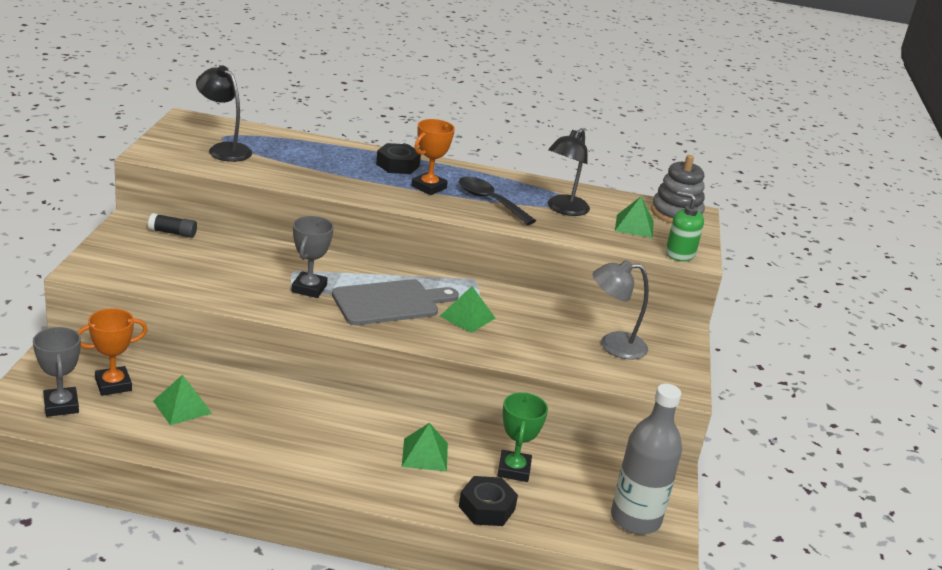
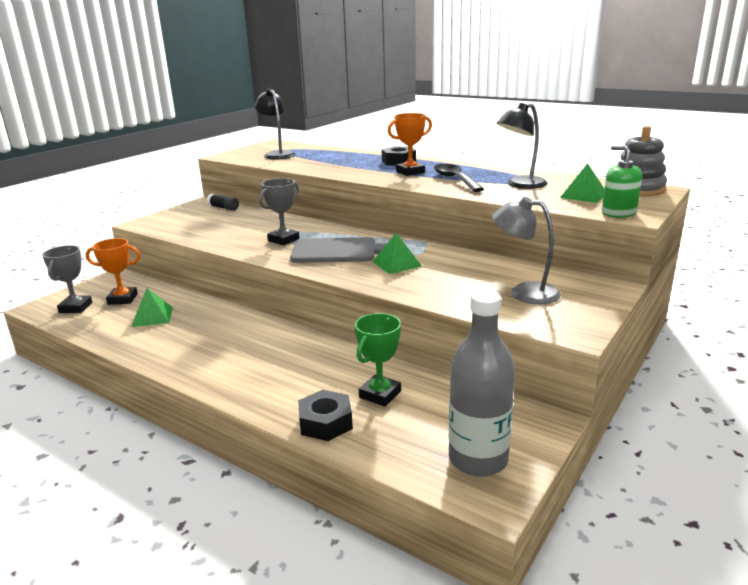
camera: 30 degrees right, 5 degrees down
(425, 454) = (307, 371): green pyramid -> none

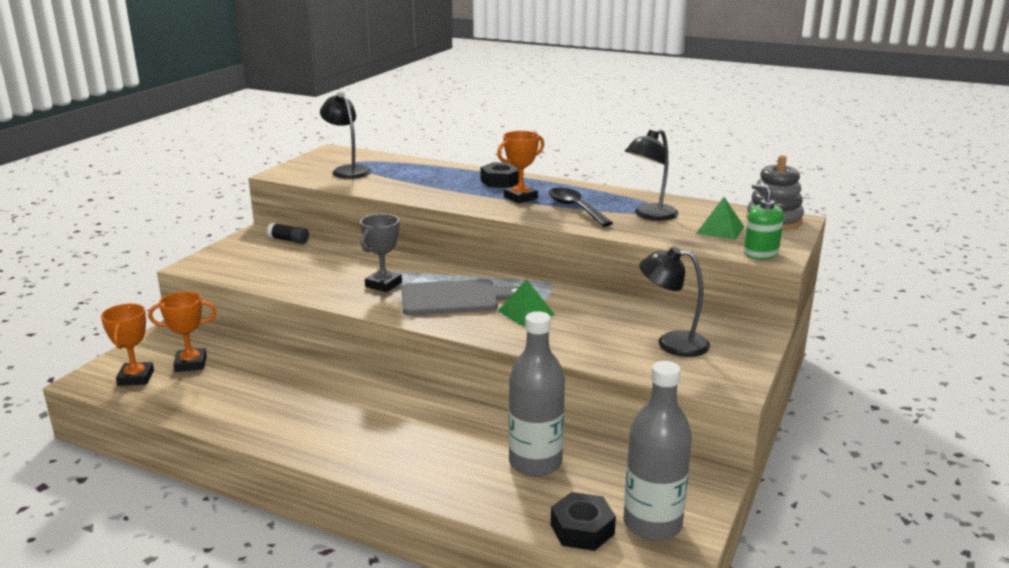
camera: 10 degrees left, 0 degrees up
(75, 307) = (136, 378): grey trophy -> orange trophy
(152, 316) = (239, 385): green pyramid -> none
(325, 422) = (488, 497): black nut -> black nut (582, 529)
(380, 394) = (535, 463): green trophy -> grey bottle
(524, 292) = (672, 343): grey lamp -> black lamp

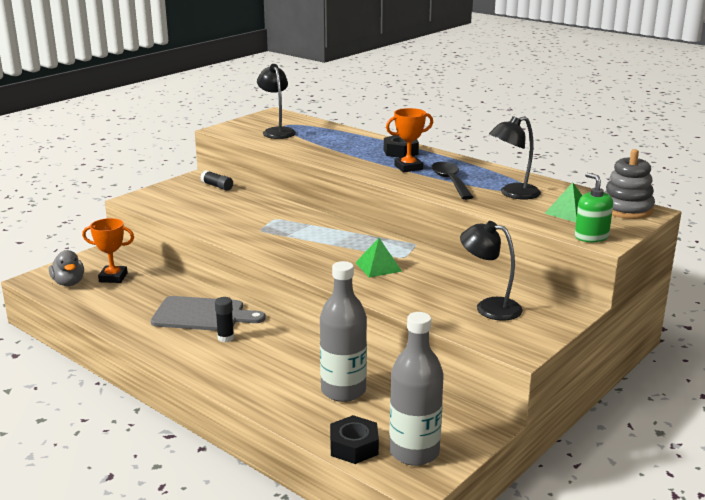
camera: 15 degrees right, 0 degrees up
(136, 378) = (69, 283): orange trophy -> grey duck
(366, 419) = (225, 338): none -> black glue stick
(383, 285) = (273, 230): grey trophy -> none
(454, 298) = (325, 248): grey cutting board -> grey cutting board (202, 315)

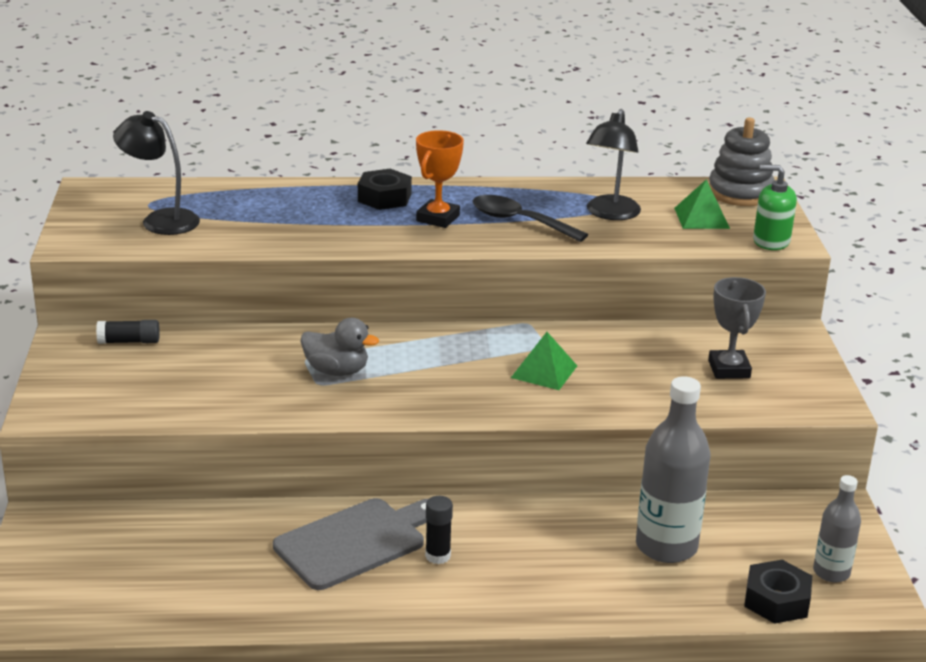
camera: 45 degrees left, 5 degrees up
(69, 283) = (80, 595): grey duck -> grey duck (337, 371)
(113, 277) = (132, 553): orange trophy -> none
(414, 452) = (831, 572): grey bottle -> grey bottle, size x0.58
(489, 307) = (729, 369): black lamp -> grey trophy

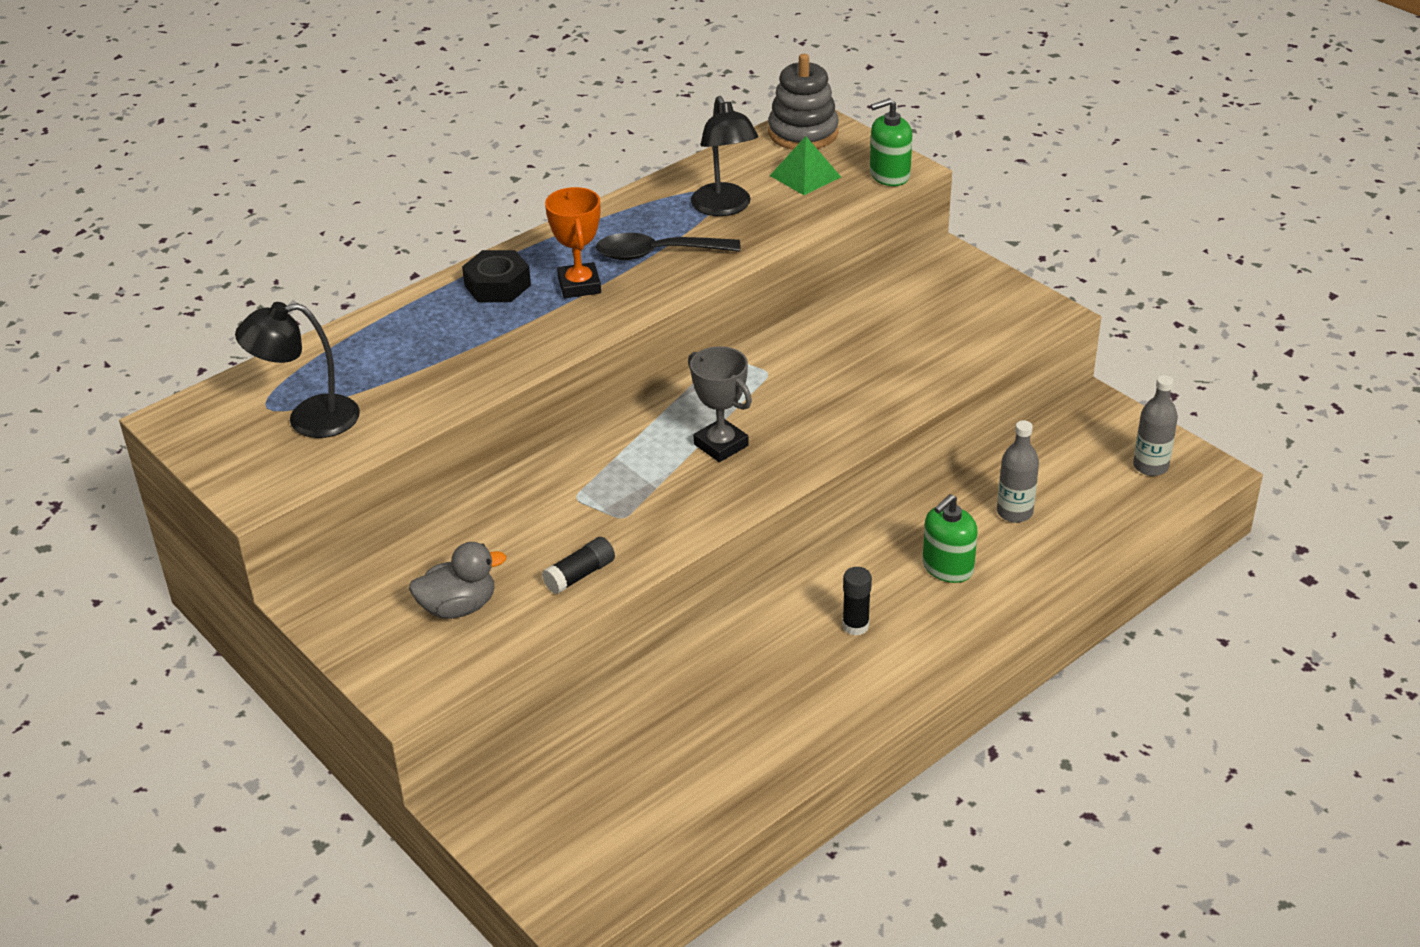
camera: 35 degrees left, 10 degrees up
(129, 341) = (380, 570): black glue stick -> black glue stick (580, 575)
(337, 371) = (622, 495): grey duck -> grey duck (458, 607)
(355, 542) = (774, 653): grey cutting board -> none
(544, 371) = (798, 399): green pyramid -> none
(560, 555) = (947, 567): none -> green soap dispenser
(666, 546) = (1014, 512): grey bottle -> grey bottle, size x0.58
(729, 369) = (938, 319): grey trophy -> grey trophy (721, 445)
(776, 600) = (1141, 513): black nut -> none

